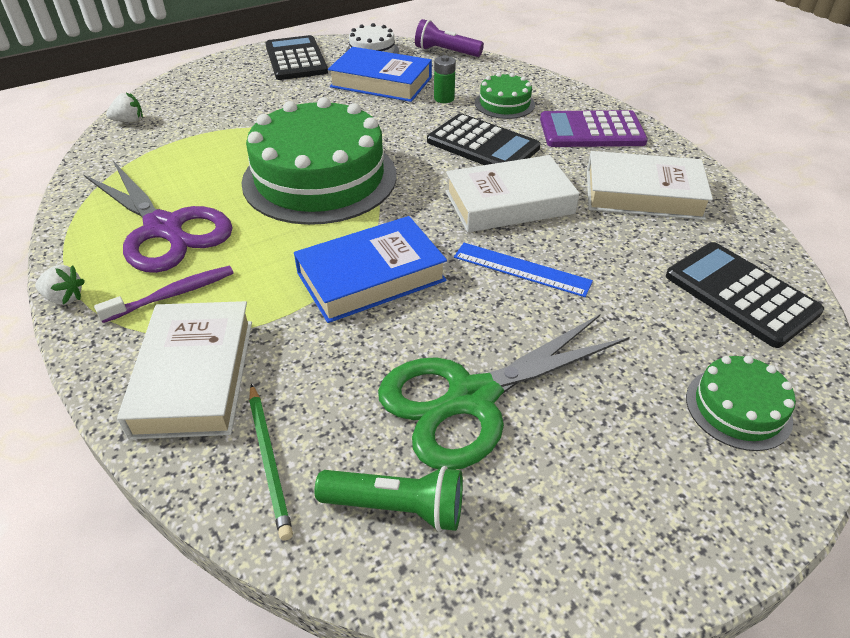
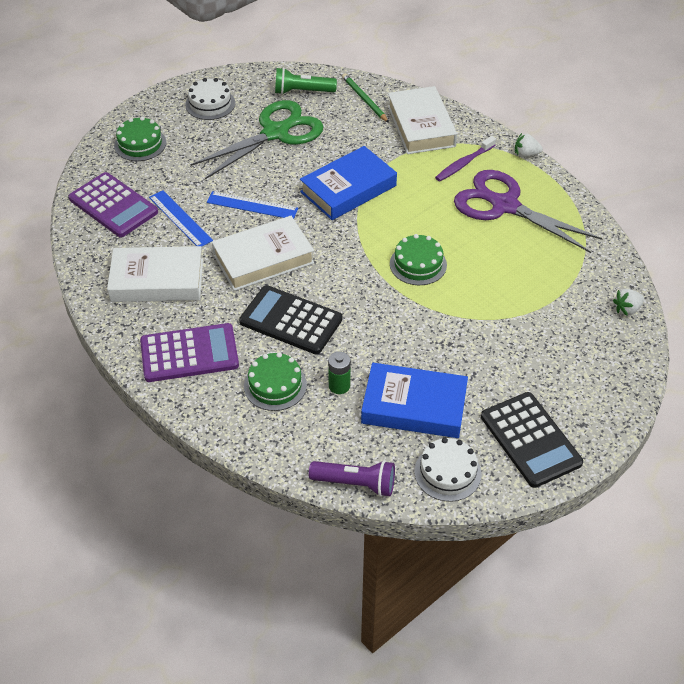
camera: 170 degrees right, 5 degrees up
(320, 178) = (418, 264): green cake -> green cake, size x0.46
(610, 499) = (210, 104): none -> white cake
(629, 263) = (180, 219): none -> blue ruler
(740, 294) = (113, 205): black calculator -> purple calculator

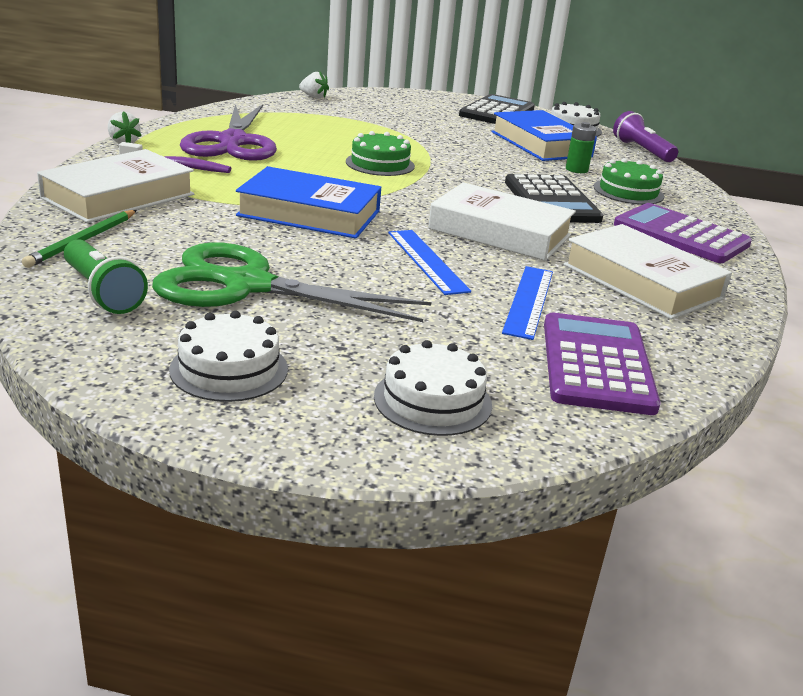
camera: 130 degrees left, 20 degrees down
(140, 144) = (432, 400): green cake -> white cake

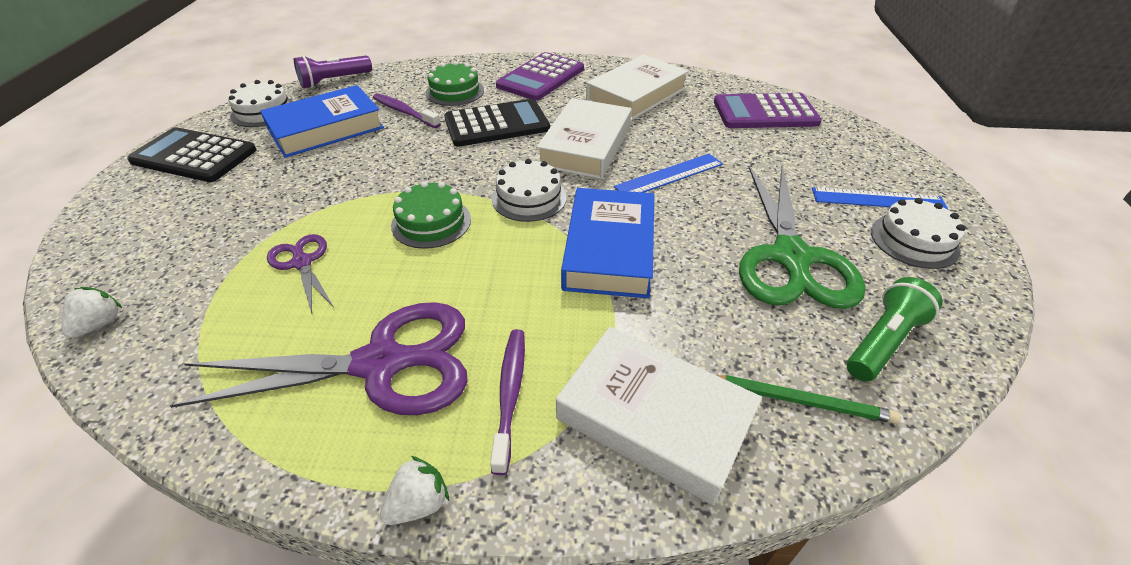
camera: 95 degrees left, 15 degrees up
(347, 131) = (302, 262): none -> purple scissors
(432, 400) = (861, 161): white cake -> white cake (529, 198)
(529, 301) = (702, 133): blue ruler -> blue ruler (878, 199)
(576, 169) = (404, 112): green battery -> purple toothbrush

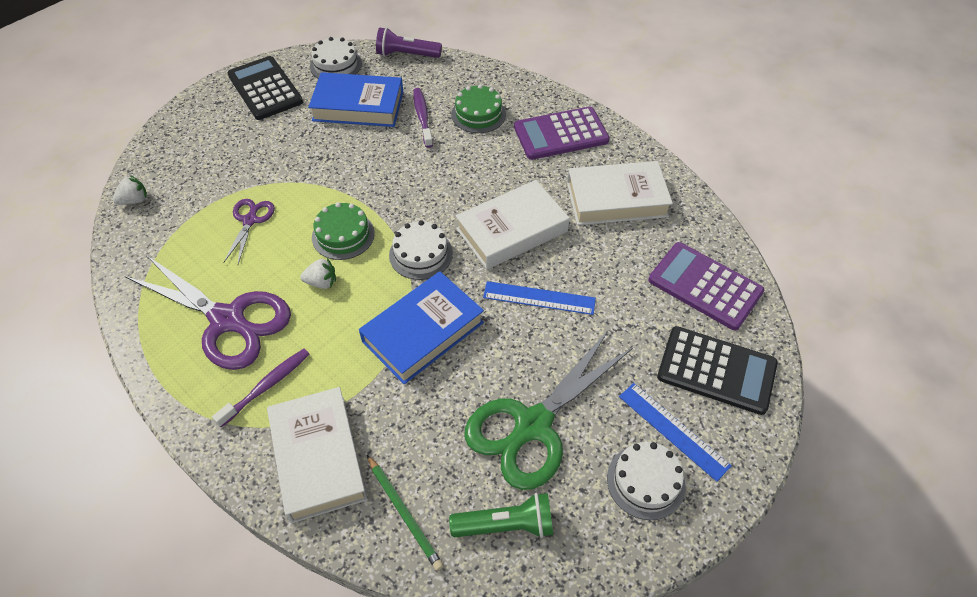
camera: 40 degrees right, 10 degrees up
(419, 503) = (175, 410): white strawberry -> white strawberry (321, 282)
(496, 124) = (472, 168): black calculator -> black calculator (716, 370)

